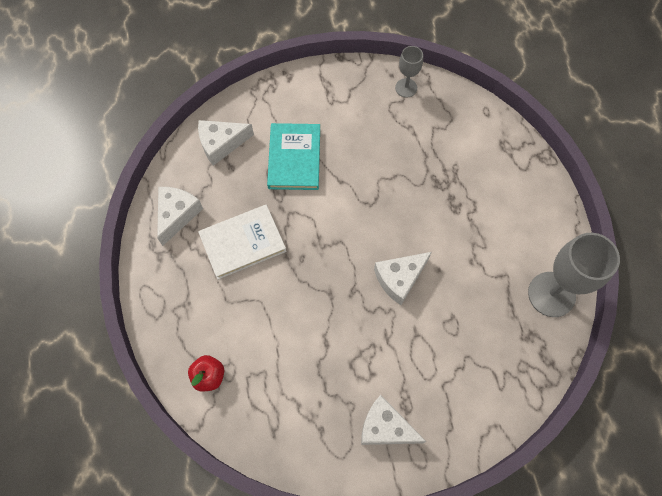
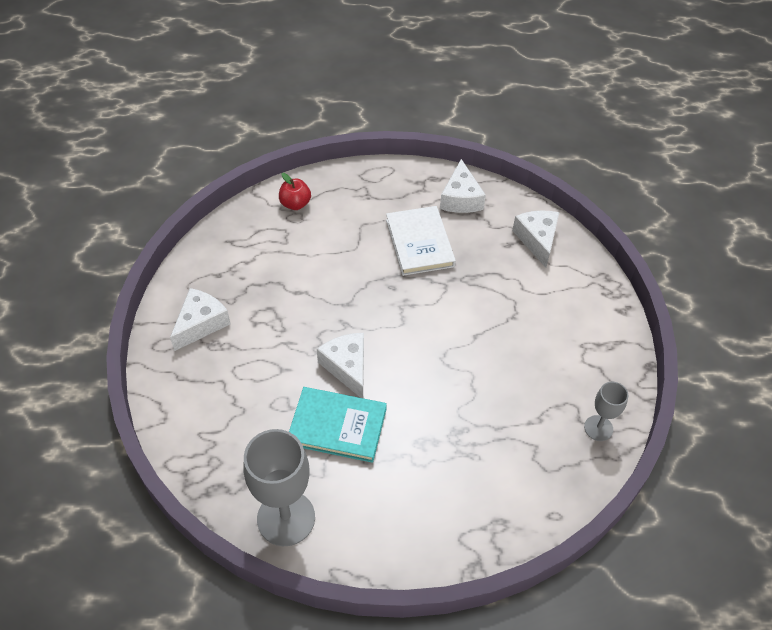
camera: 100 degrees right, 15 degrees down
(177, 215) = (460, 198): white cheese -> white cheese turned 60 degrees clockwise
(294, 158) = (511, 298): turquoise book -> turquoise book (337, 426)

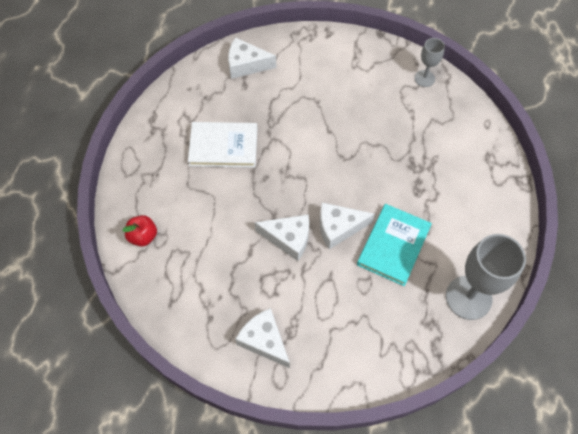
camera: 75 degrees left, 10 degrees up
(460, 198) = (183, 104): white cheese -> white cheese (288, 238)

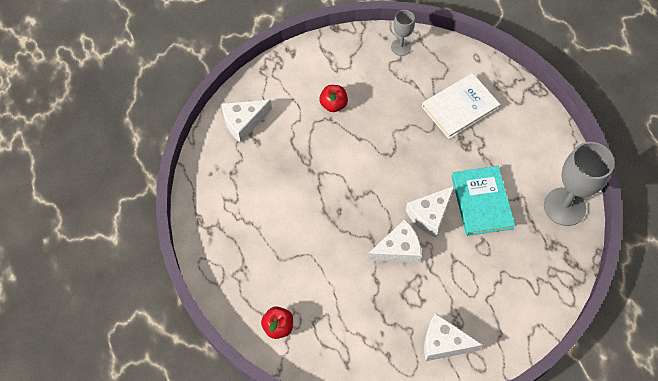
camera: 35 degrees left, 0 degrees up
(223, 146) = (283, 206): white book -> white book (460, 107)
(329, 92) = (333, 104): none -> red apple

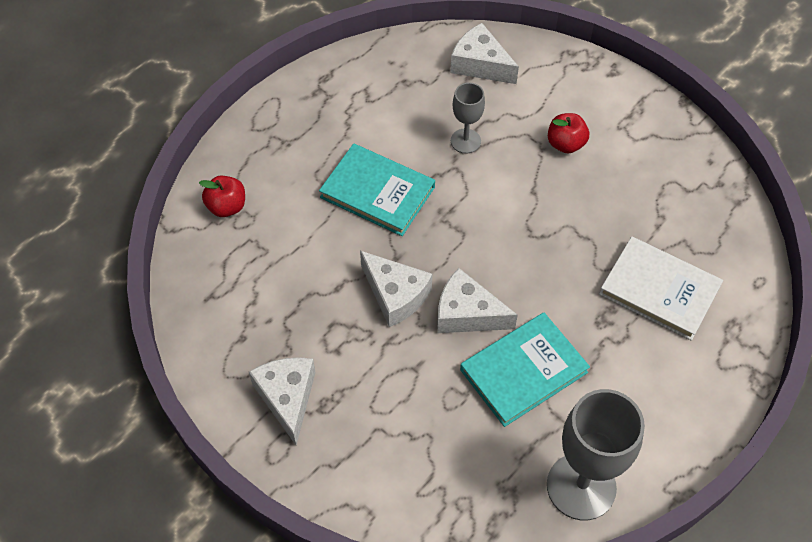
camera: 65 degrees right, 5 degrees down
(315, 227) = (377, 192): none -> turquoise book
(401, 47) = (708, 184): grey goblet -> grey goblet (465, 141)

